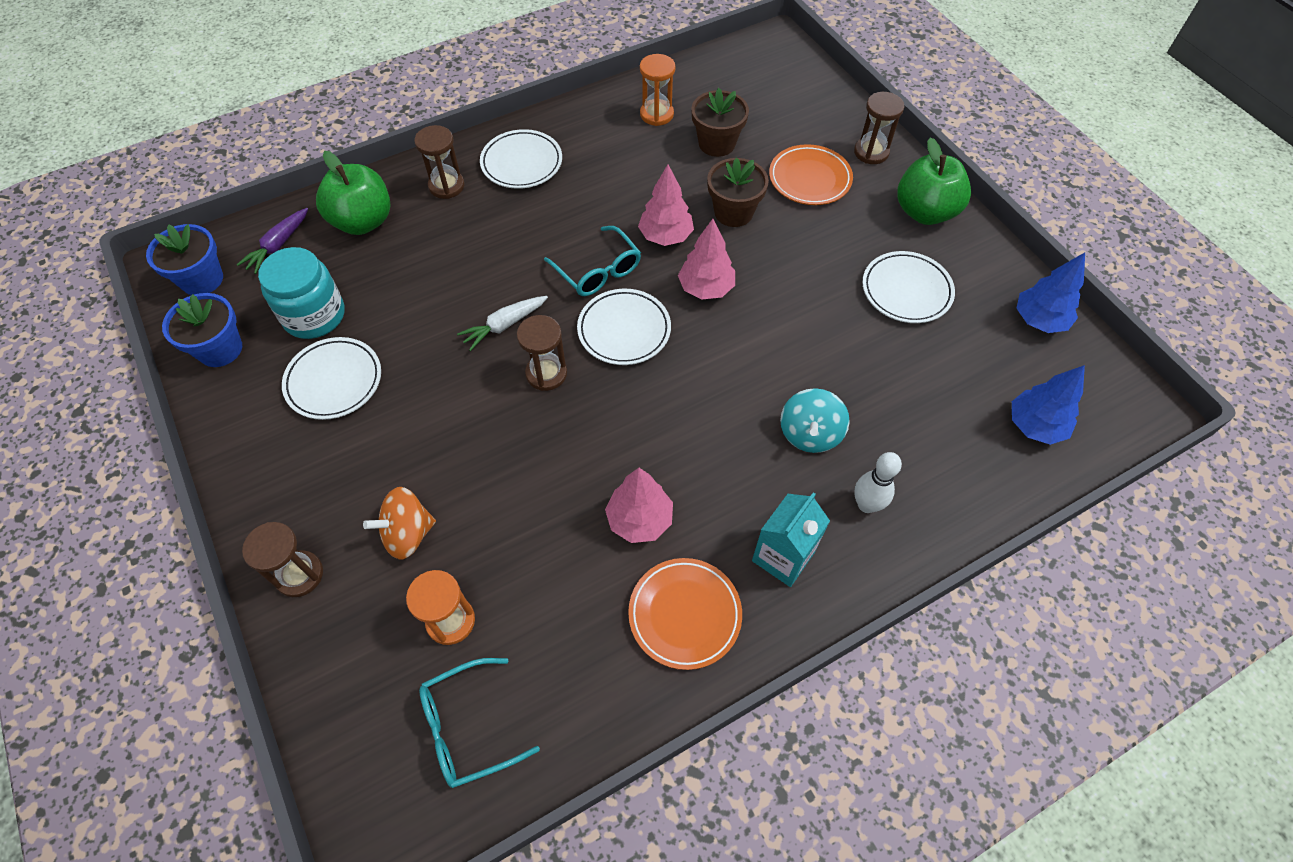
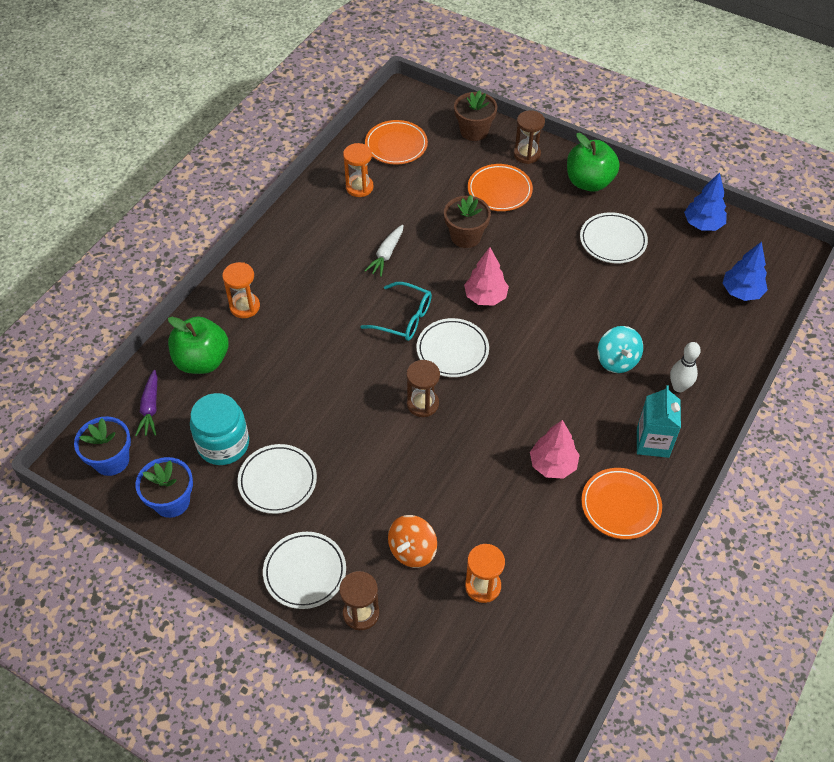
camera: 30 degrees left, 5 degrees down
(446, 186) = (245, 306): brown hourglass -> orange hourglass
(467, 727) = (542, 639): turquoise glasses -> none
(504, 325) = (368, 385): white carrot -> white carrot (386, 254)
(522, 163) = (288, 265): white plate -> white plate (305, 572)
(666, 236) = (432, 273): pink tree -> none
(717, 143) = (418, 191): brown flower pot -> brown flower pot (474, 131)
(729, 87) = (396, 145): none -> orange plate

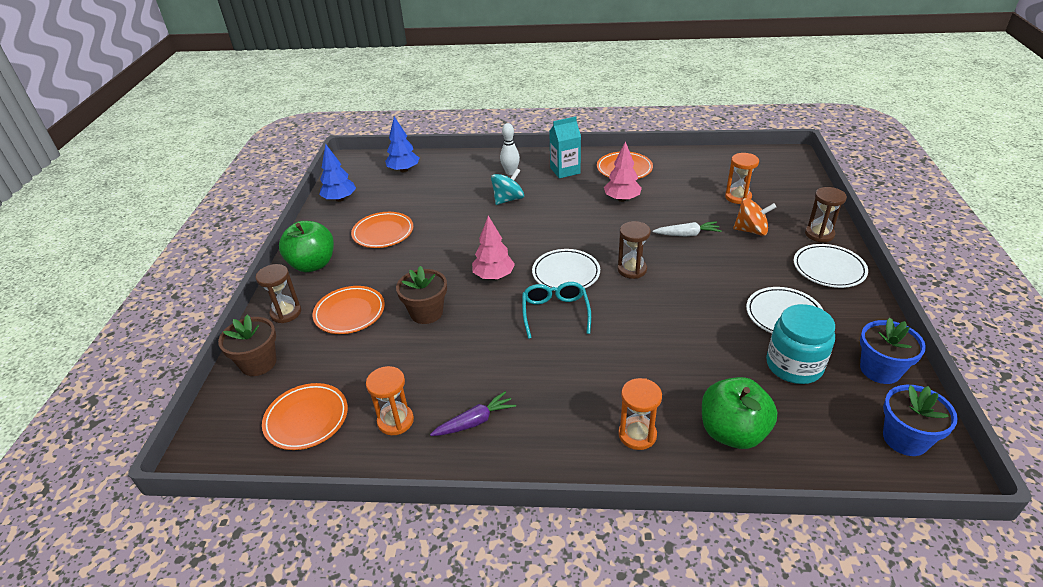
camera: 115 degrees left, 15 degrees down
(150, 408) = (824, 443): purple carrot -> purple carrot (474, 421)
(386, 254) = (485, 356): white carrot -> white carrot (687, 234)
(613, 241) = (383, 233): white plate -> orange plate

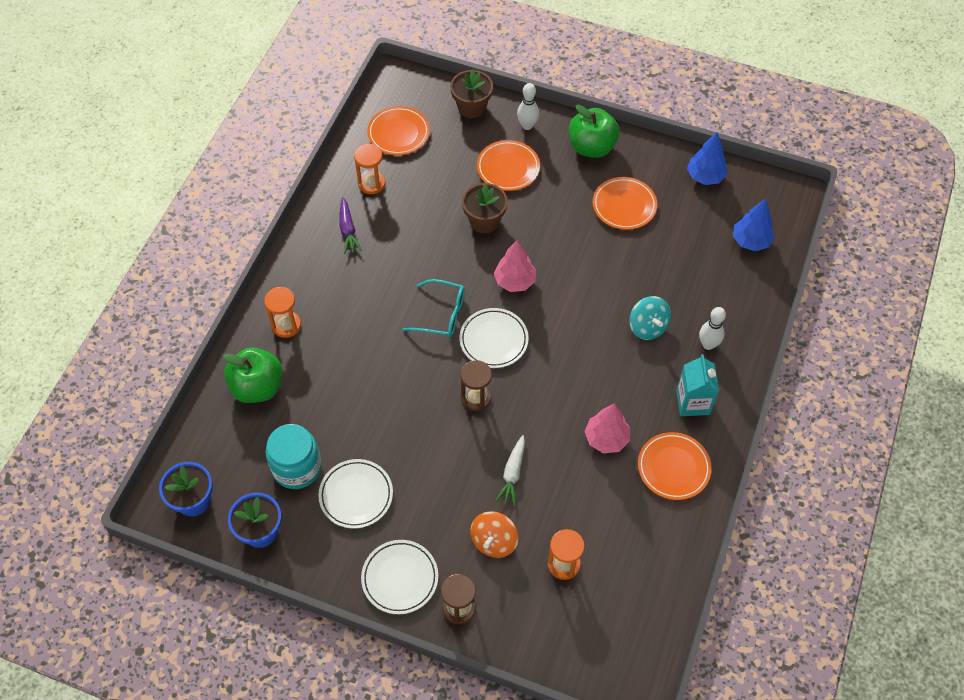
camera: 105 degrees right, 20 degrees up
(286, 313) = (527, 125): brown hourglass -> white bowling pin

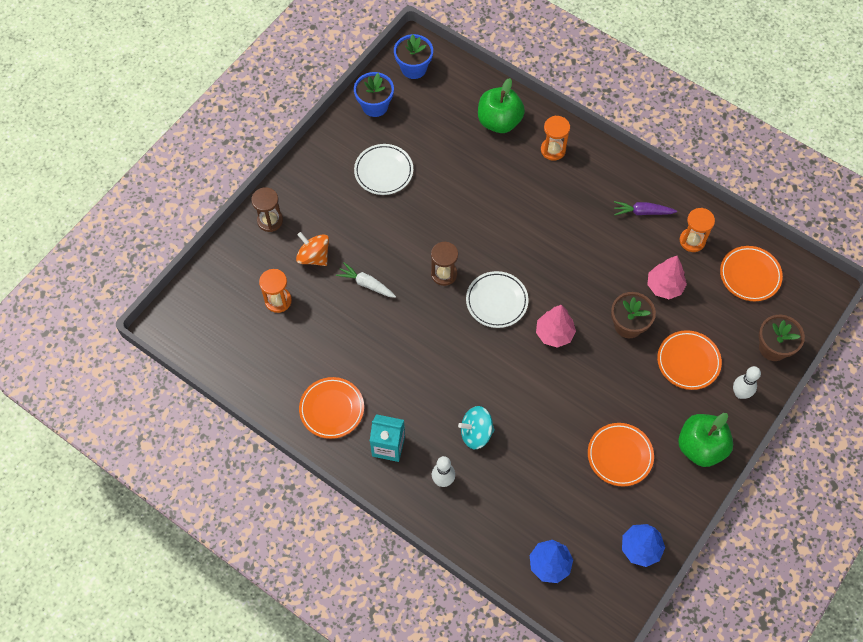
camera: 105 degrees right, 5 degrees up
(297, 467) = (420, 137): turquoise jar -> none
(400, 578) = (307, 187): white plate -> none
(442, 314) = (533, 267): turquoise glasses -> none
(606, 438) = (375, 364): pink tree -> pink tree (664, 286)

